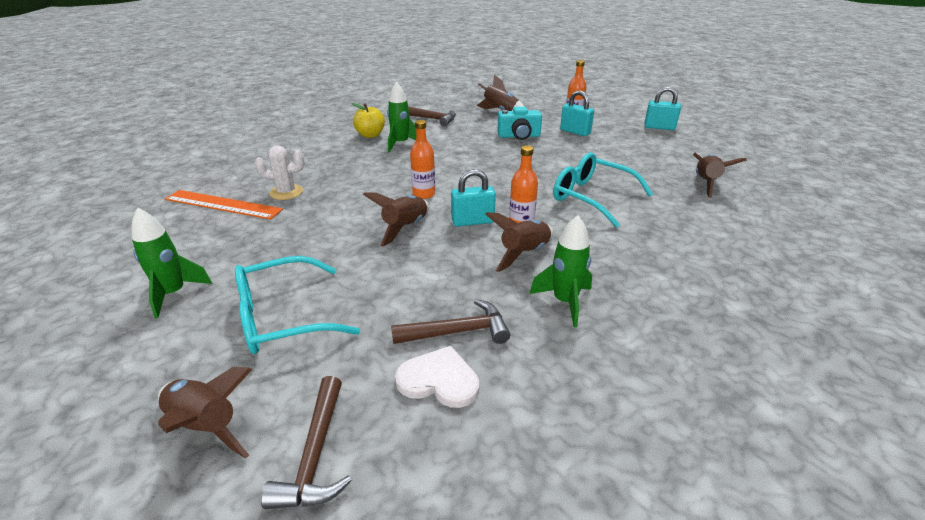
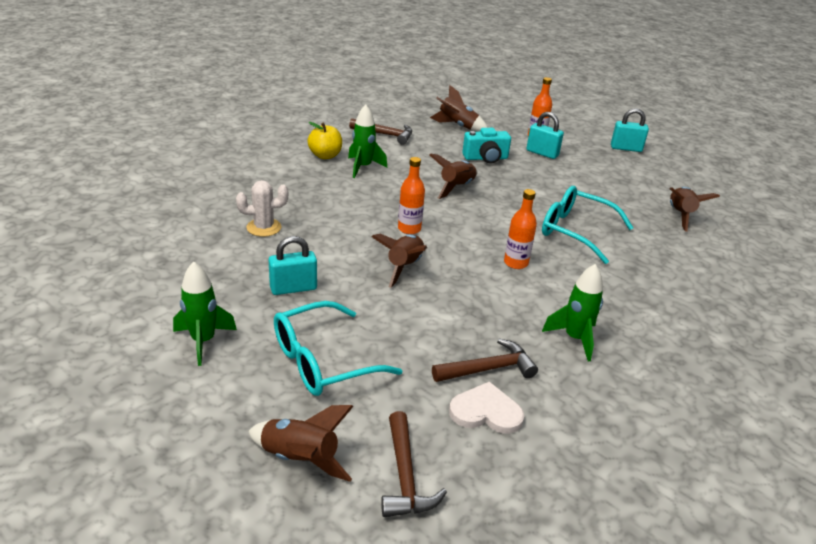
camera: 10 degrees left, 0 degrees up
(222, 204) = (202, 242): orange ruler -> none
(472, 221) = (468, 259): turquoise padlock -> turquoise padlock (293, 288)
(524, 254) = (526, 292): brown rocket -> brown rocket (456, 187)

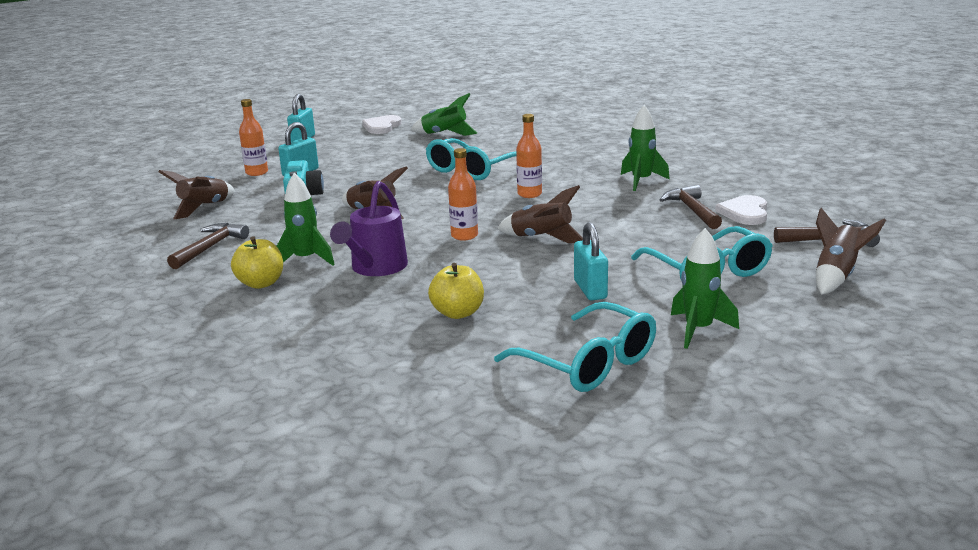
camera: 80 degrees left, 10 degrees down
(167, 281) = (589, 363): none -> turquoise glasses
(264, 227) = (458, 313): white cactus -> yellow apple
(346, 193) = (375, 268): none -> purple watering can
(680, 215) = (445, 134): brown rocket -> green rocket
(685, 182) = (382, 127): none -> white heart

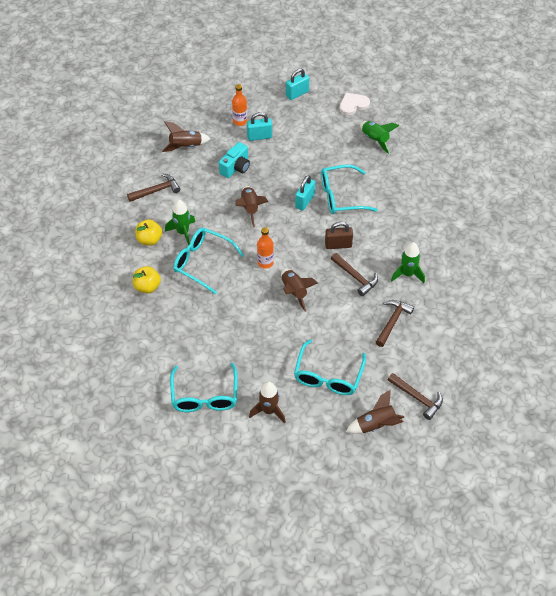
camera: 40 degrees right, 30 degrees up
(375, 268) = (202, 262): purple watering can -> turquoise glasses
(458, 313) = (197, 324): yellow apple -> yellow apple (147, 287)
(529, 194) = (338, 245): orange bottle -> brown padlock
(590, 289) = (264, 349): turquoise padlock -> turquoise padlock (304, 201)
(591, 203) = (355, 277): none -> brown hammer
(698, 330) = (269, 411): green rocket -> brown rocket
(745, 213) = (413, 344): white heart -> none

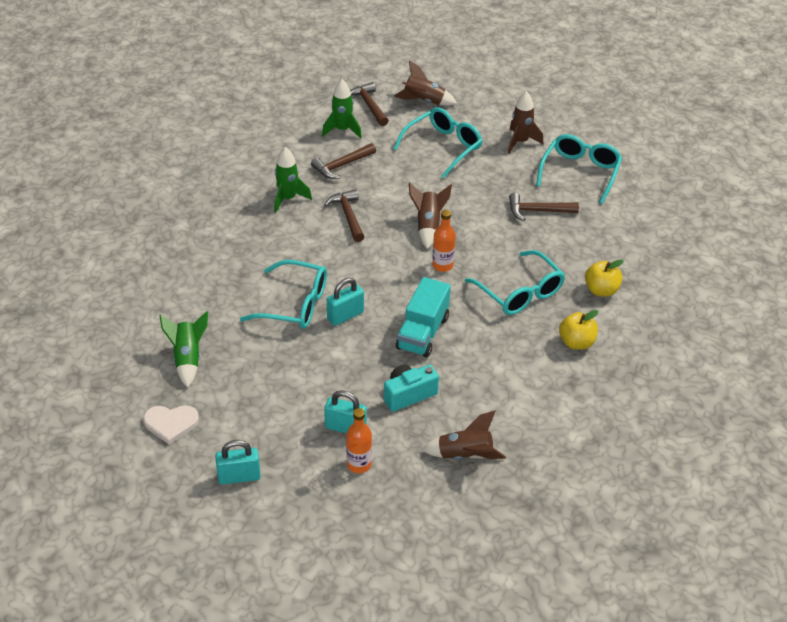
camera: 155 degrees left, 10 degrees down
(156, 190) = (539, 404): brown hammer -> brown hammer (538, 211)
(183, 232) = (528, 335): green rocket -> green rocket (342, 130)
(250, 208) = (422, 333): brown rocket -> turquoise truck
(338, 245) = (342, 253): brown padlock -> none

